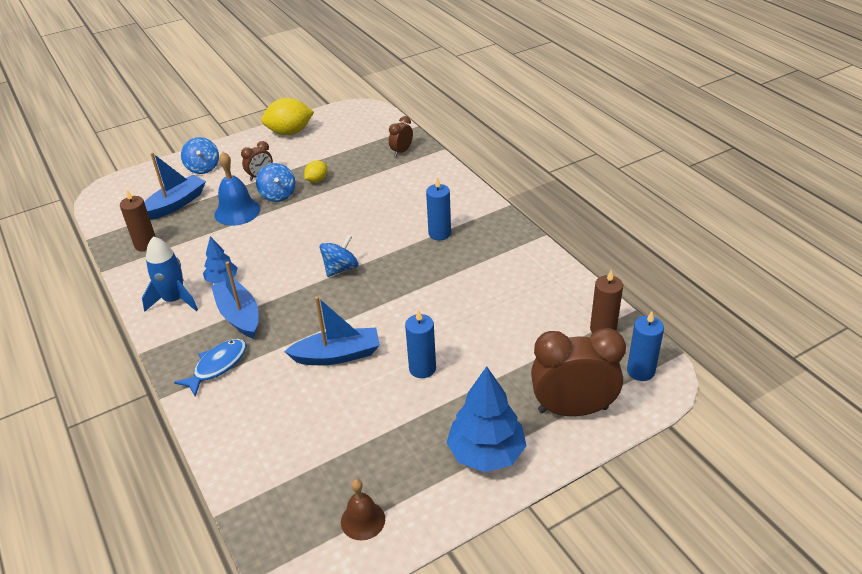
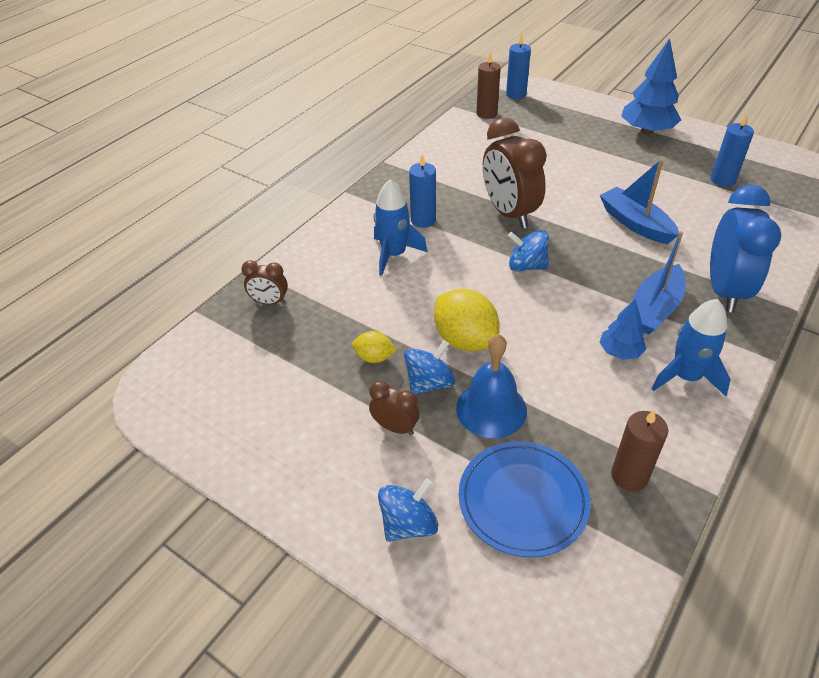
camera: 115 degrees left, 5 degrees up
(175, 204) = (523, 500): blue boat -> blue plate
(217, 366) = (724, 291): blue fish -> blue clock
(290, 132) = (254, 454): yellow lemon -> yellow lemon (465, 340)
(363, 520) = (752, 160): brown bell -> none
(408, 209) = (394, 254): none -> blue rocket
(422, 368) = (603, 177): blue candle -> blue candle (722, 180)
(573, 409) = (575, 110): brown clock -> brown clock (509, 213)

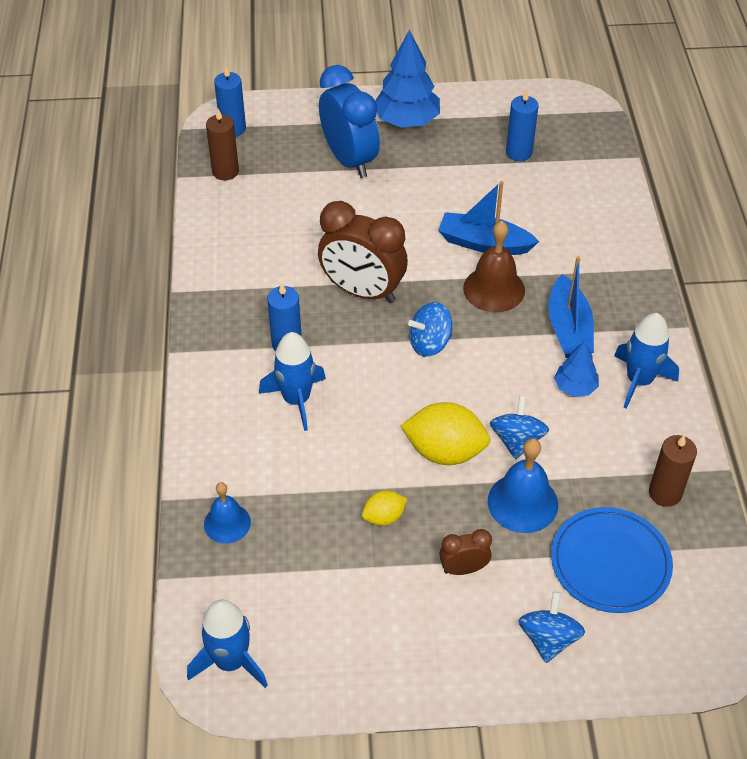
camera: 40 degrees left, 5 degrees up
(176, 386) = (231, 661): none -> blue rocket
(270, 302) = (227, 523): brown clock -> blue bell
(429, 383) = (453, 511): blue spinning top -> blue spinning top (517, 440)
(614, 255) = (494, 289): none -> brown bell
(724, 291) = (607, 279): blue clock -> blue clock (349, 160)

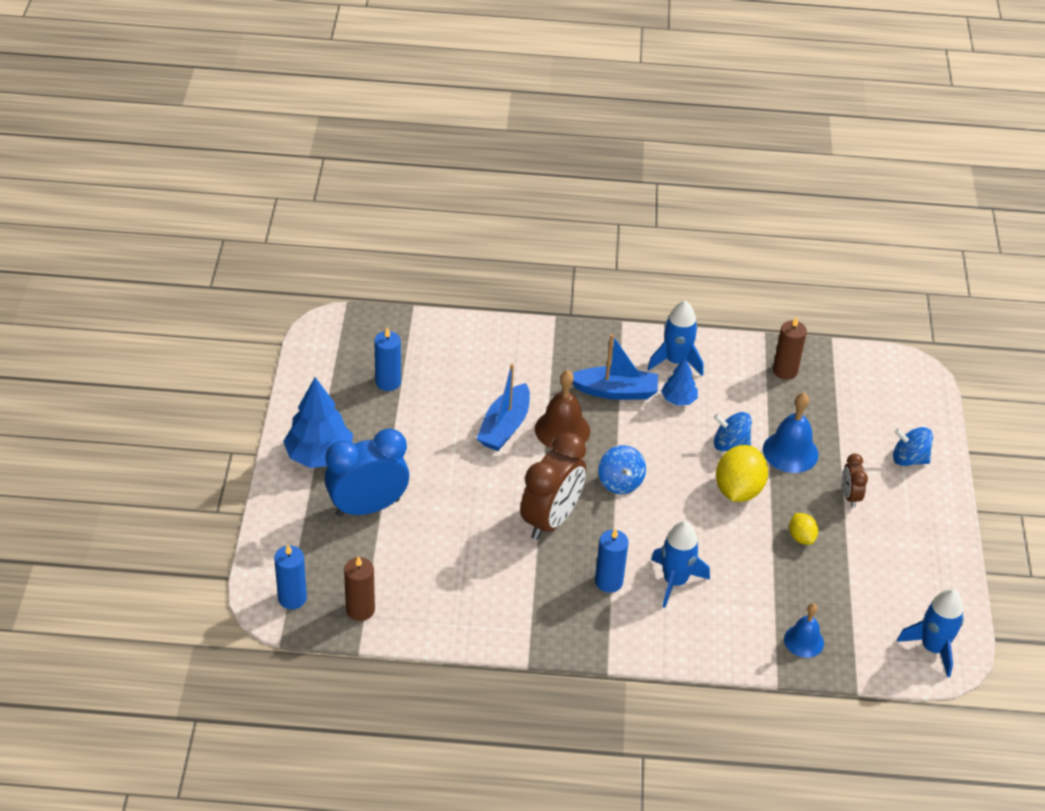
camera: 85 degrees left, 5 degrees down
(610, 562) = (845, 413): blue plate -> none

